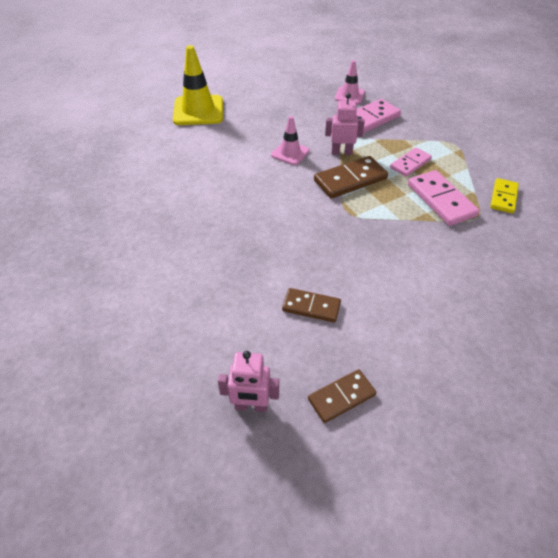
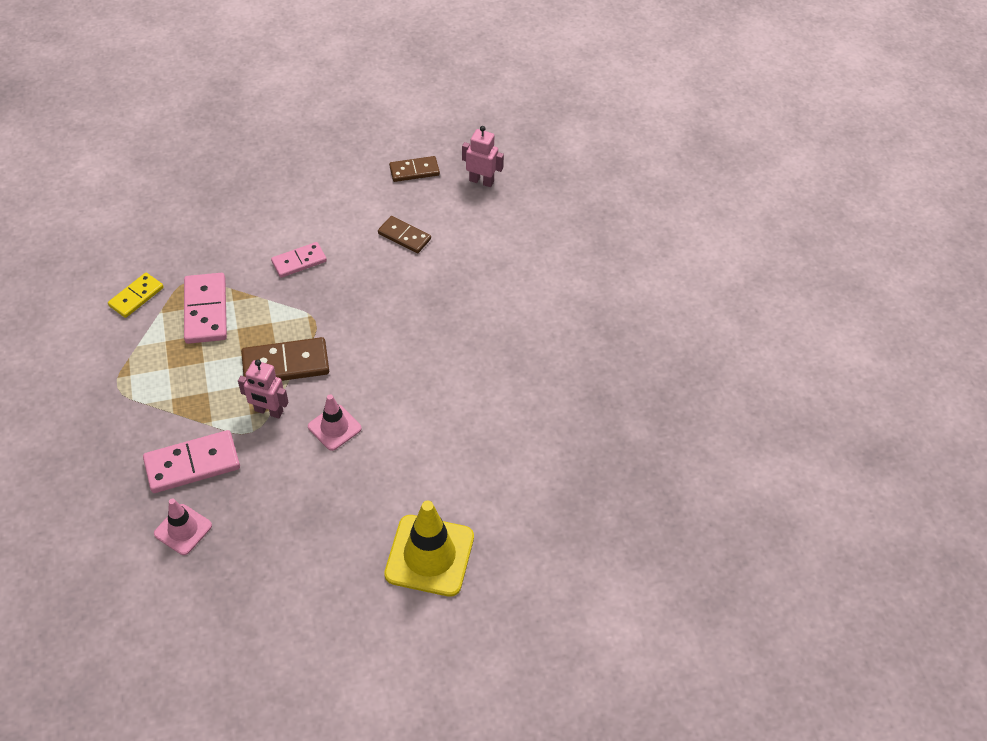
camera: 165 degrees left, 5 degrees up
(410, 164) = (198, 369): pink domino -> pink domino (299, 261)

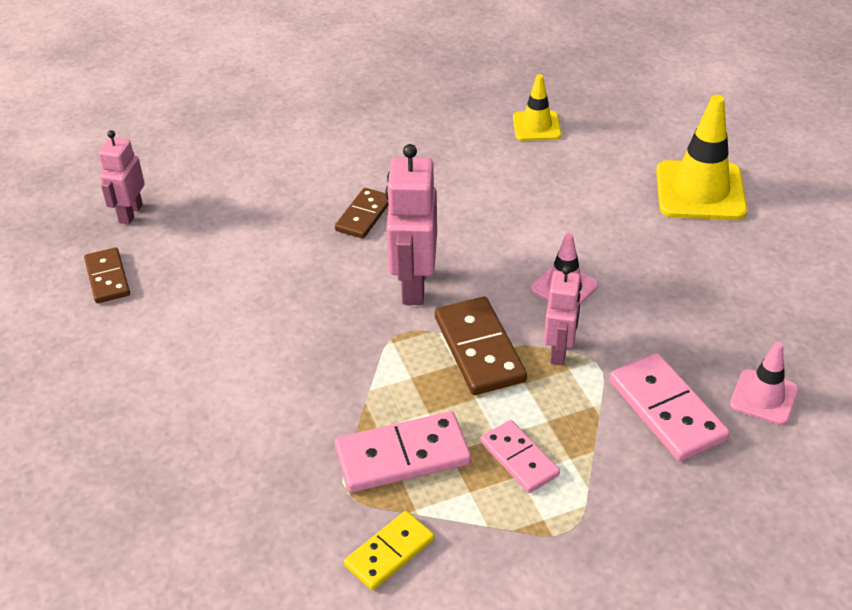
camera: 95 degrees left, 10 degrees down
(136, 297) = (389, 553): yellow domino -> yellow domino turned 75 degrees counterclockwise
(299, 261) = (292, 369): pink domino -> pink domino (519, 459)
(361, 334) = (413, 286): none -> pink robot
(404, 236) = (236, 271): brown domino -> brown domino (363, 215)
(548, 448) = (536, 126): none -> yellow traffic cone

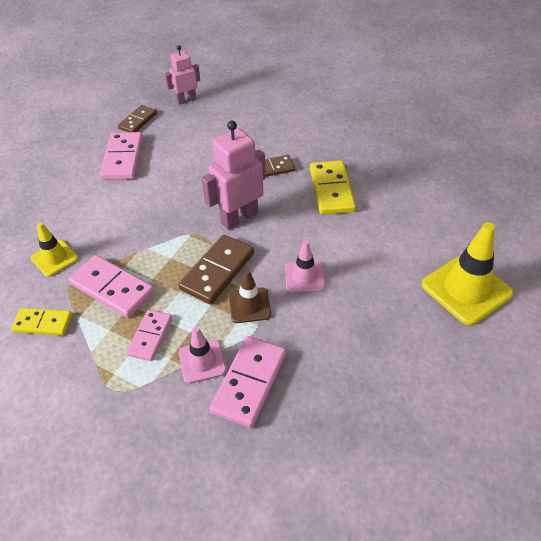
camera: 50 degrees right, 5 degrees up
(166, 330) = (123, 158): none -> pink domino
(457, 192) = (331, 190): none -> yellow domino
(536, 126) = (428, 186): yellow traffic cone -> yellow traffic cone (54, 258)
(559, 351) = (249, 305): pink robot -> brown traffic cone
(764, 397) = (309, 428): pink traffic cone -> pink traffic cone (202, 361)

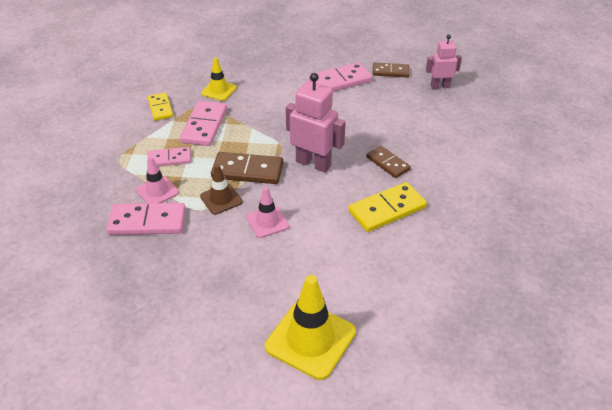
camera: 65 degrees right, 5 degrees down
(186, 100) = (440, 86): pink robot -> pink robot turned 45 degrees counterclockwise

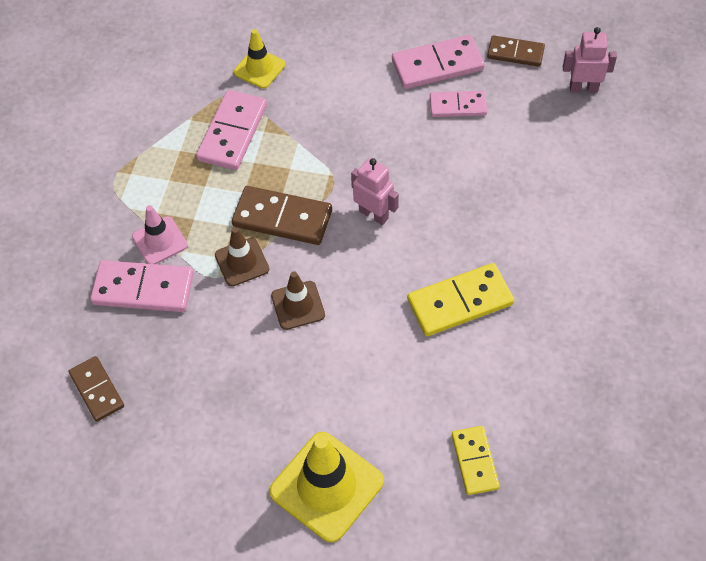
camera: 10 degrees right, 15 degrees up
(160, 108) = (175, 95): yellow domino -> yellow domino (474, 461)
(169, 159) = (180, 187): pink domino -> pink domino (458, 106)
(267, 222) = (298, 305): pink traffic cone -> brown traffic cone
(313, 163) = (374, 214): pink robot -> pink robot, size x0.63
(388, 163) = (477, 224): brown domino -> brown domino (97, 390)

